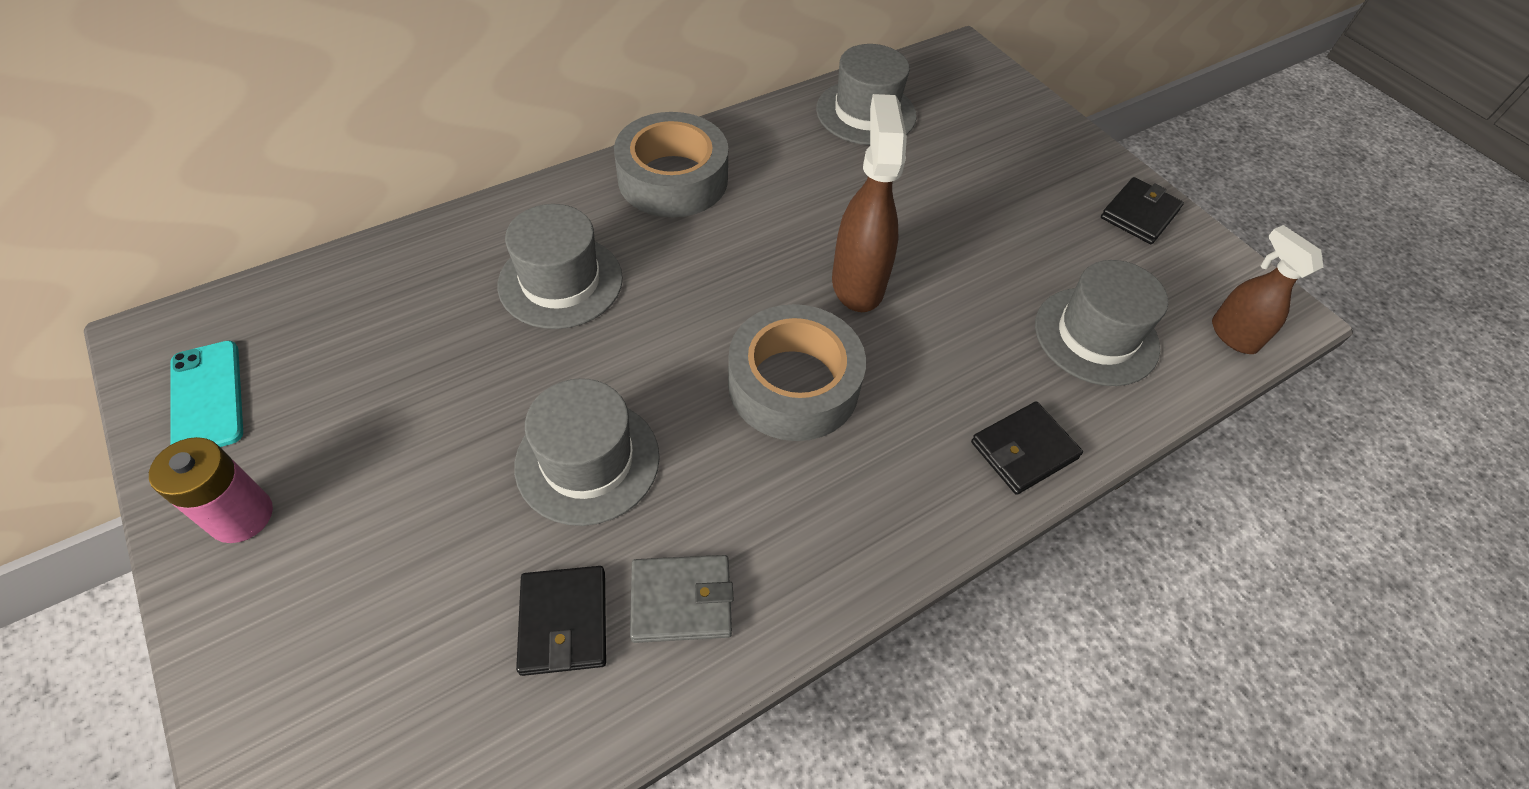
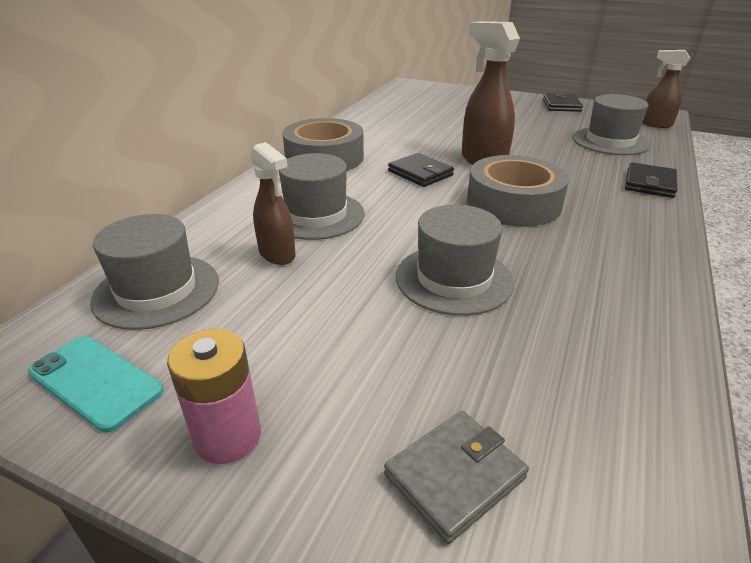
camera: 30 degrees left, 20 degrees down
(467, 324) = (277, 255): none -> brown spray bottle
(564, 622) = (561, 357): black wallet -> black wallet (420, 173)
(681, 600) = (606, 310): grey wallet -> grey wallet (455, 476)
(866, 113) = (392, 110): grey hat -> grey hat (157, 290)

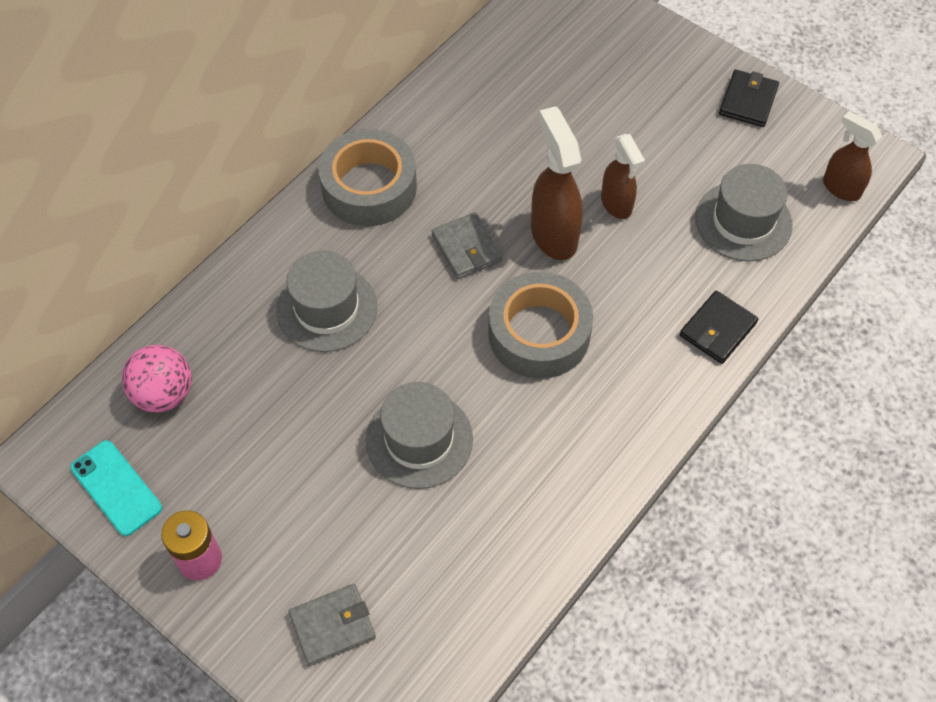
camera: 15 degrees right, 25 degrees up
(157, 290) = (164, 394): grey hat -> pink ball
(277, 255) = (274, 367): brown spray bottle -> brown spray bottle (616, 204)
(420, 173) = (466, 248): black wallet -> grey wallet

